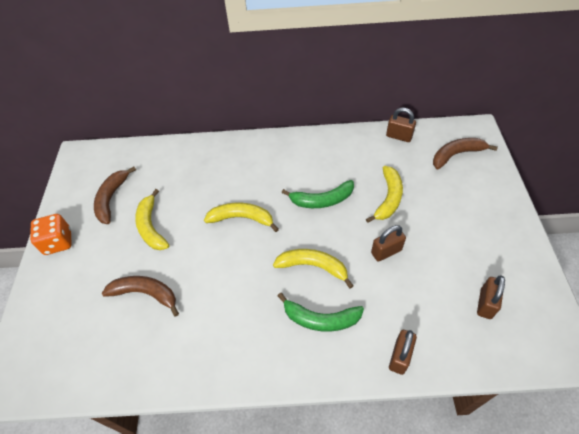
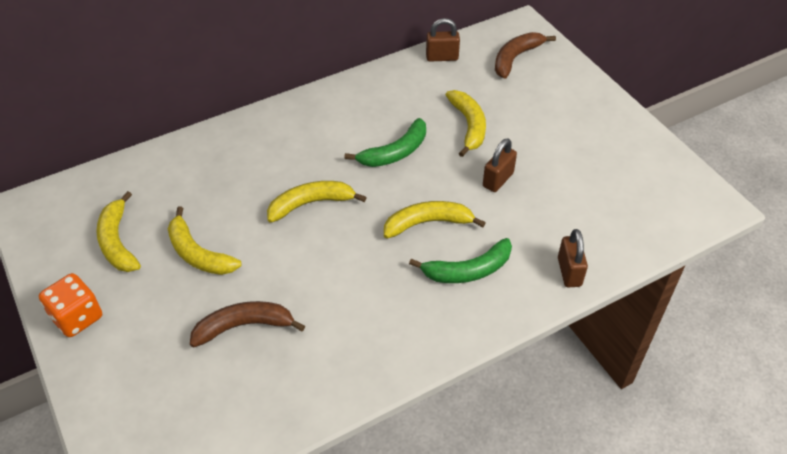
camera: 30 degrees left, 5 degrees down
(111, 199) = (117, 242): brown banana -> yellow banana
(485, 304) = (623, 192): brown padlock -> none

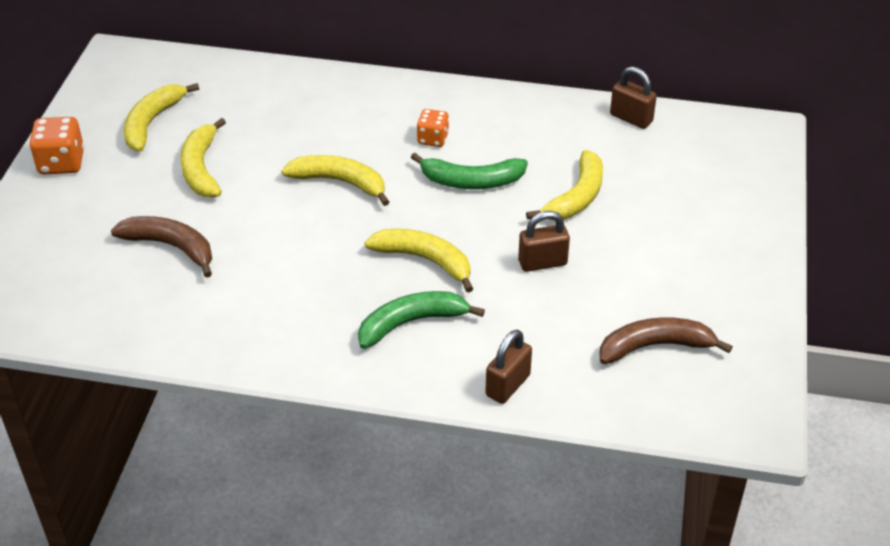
camera: 40 degrees right, 5 degrees down
(338, 138) = (433, 139): none -> orange dice
(468, 270) = (411, 323): green banana -> green banana turned 135 degrees clockwise
(515, 58) = (713, 159): brown banana -> brown banana (655, 346)

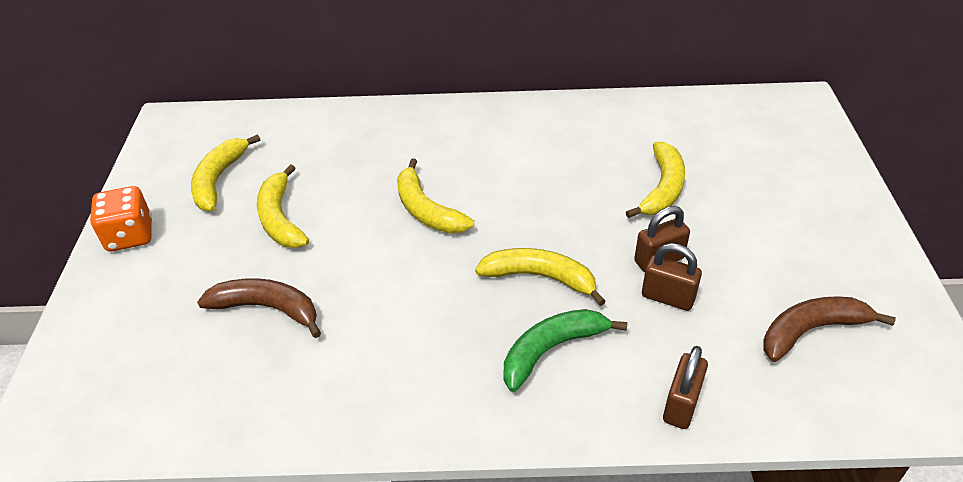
camera: 10 degrees left, 0 degrees up
(340, 182) = (426, 210): yellow banana -> yellow banana turned 135 degrees counterclockwise
(433, 139) = (503, 154): orange dice -> none
(471, 181) = (556, 189): green banana -> none
(631, 118) = (679, 107): brown padlock -> brown padlock (667, 297)

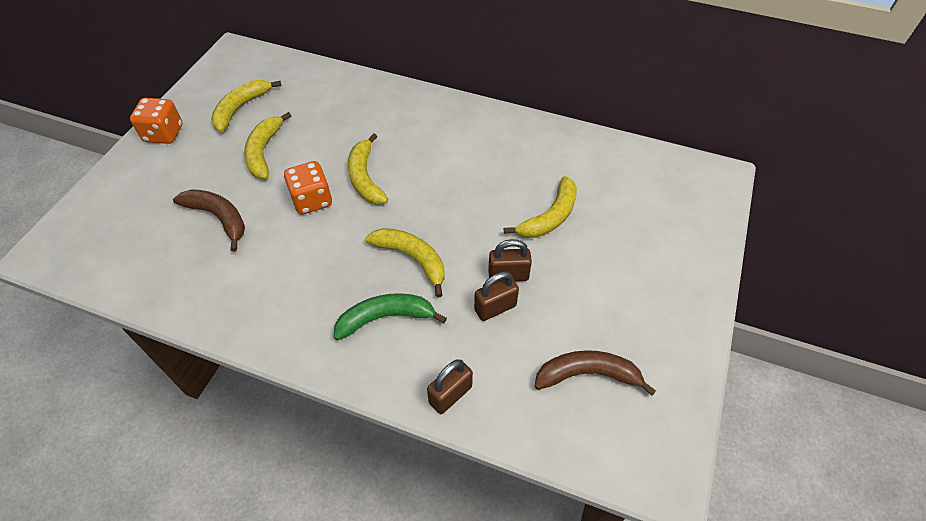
camera: 20 degrees right, 10 degrees up
(377, 253) = (312, 200): none -> orange dice
(667, 297) = (495, 308): brown padlock -> brown padlock turned 75 degrees counterclockwise

